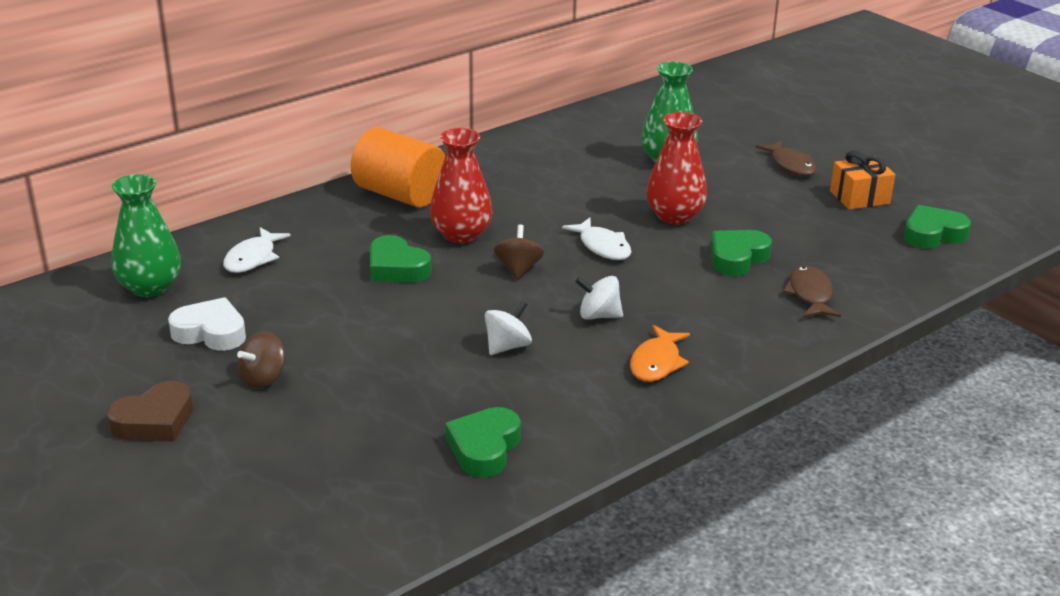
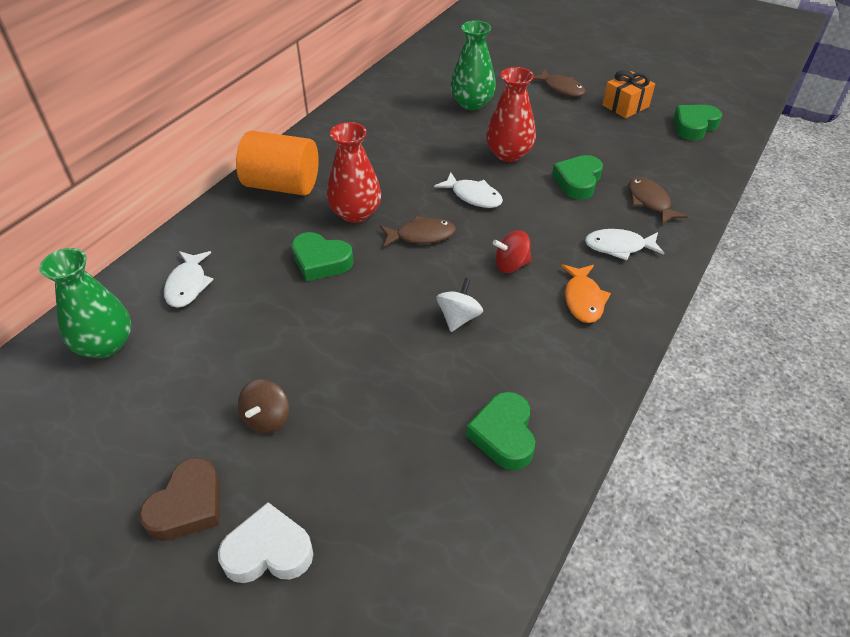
camera: 20 degrees left, 15 degrees up
(210, 332) = (190, 380): white heart -> white heart (268, 551)
(518, 269) = (421, 236): brown spinning top -> brown fish
(598, 315) = (511, 265): white spinning top -> red spinning top
(736, 327) = (618, 247): none -> white fish

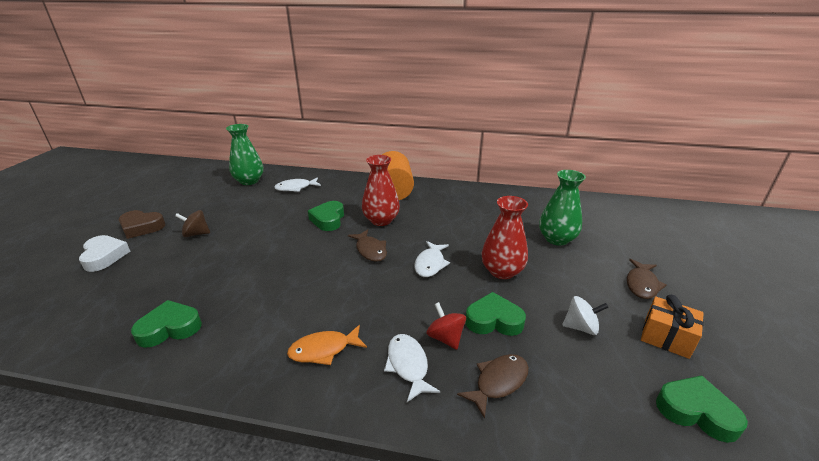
camera: 70 degrees right, 15 degrees down
(458, 318) = (287, 284): white spinning top -> white spinning top (580, 327)
(511, 265) = (354, 299): red spinning top -> red spinning top (445, 338)

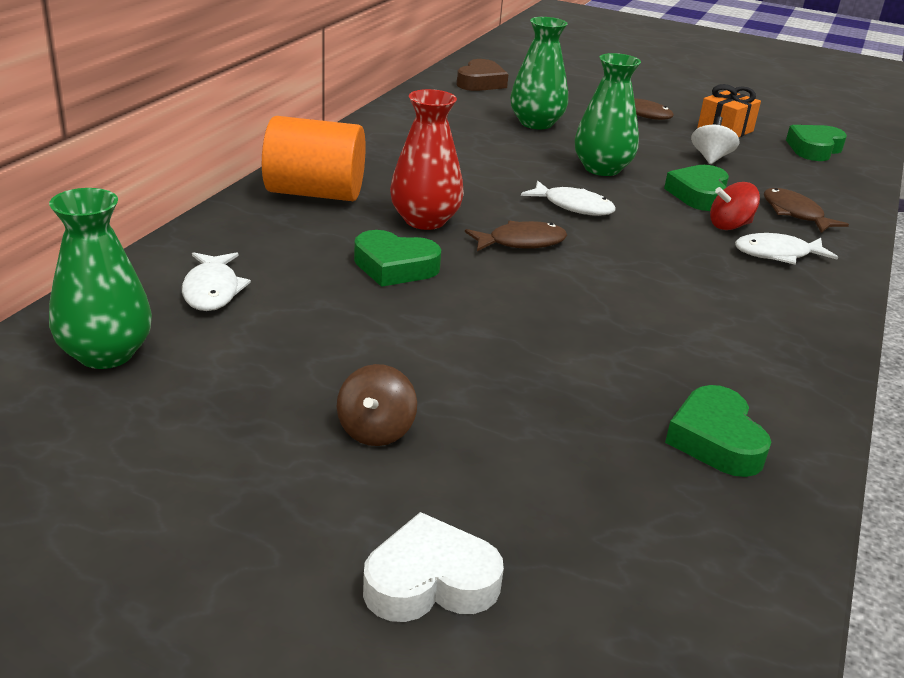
camera: 80 degrees left, 0 degrees up
(141, 227) = (288, 533): brown heart -> brown heart (481, 82)
(324, 350) = (756, 303): orange fish -> none
(502, 271) = (602, 169): red vase -> green vase

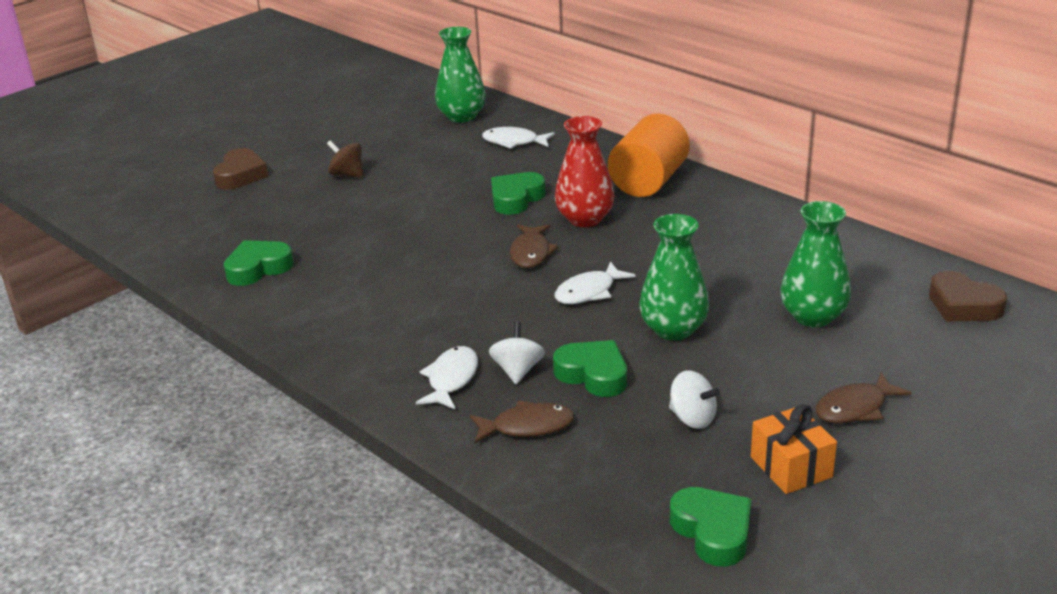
camera: 115 degrees right, 0 degrees up
(430, 581) = (240, 175): white heart -> brown heart
(715, 440) = (258, 268): green heart -> green heart turned 45 degrees counterclockwise
(730, 226) = (517, 371): red spinning top -> white spinning top

